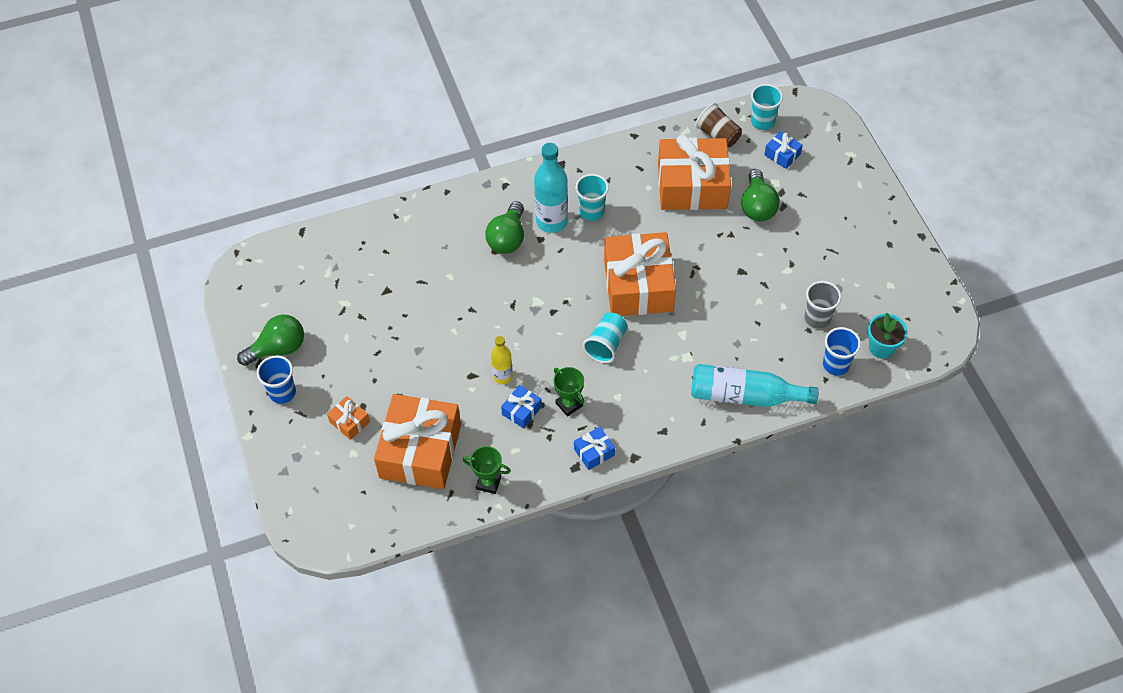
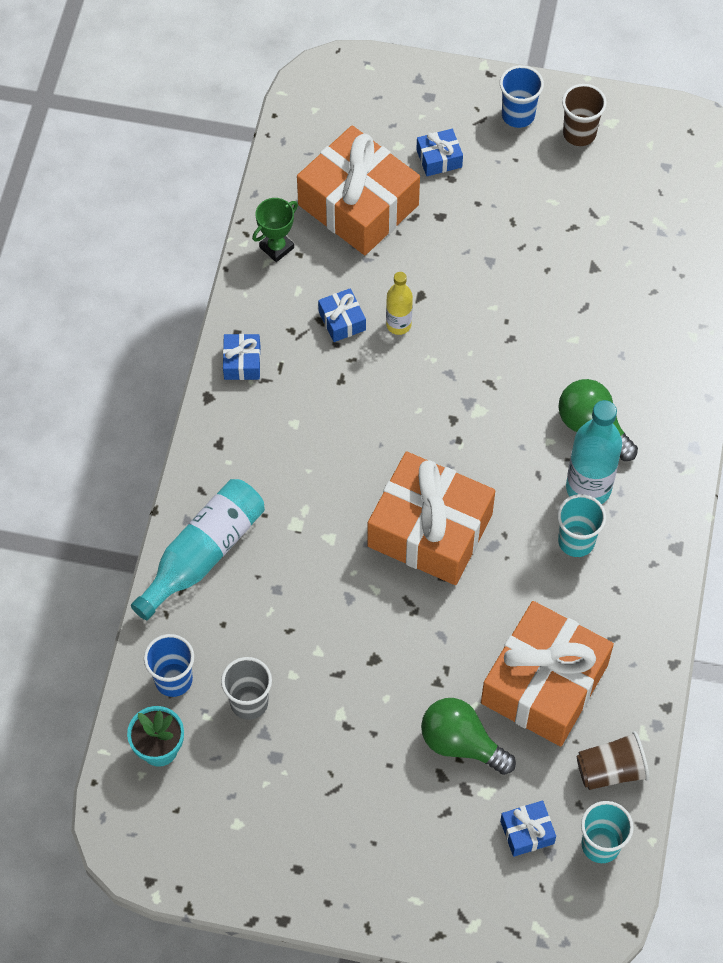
camera: 120 degrees right, 5 degrees up
(278, 349) = (579, 133): green light bulb -> brown cup
(349, 422) = (439, 158): orange gift -> blue gift
(569, 404) = (318, 370): green trophy -> none
(606, 344) = (370, 449): turquoise cup -> none

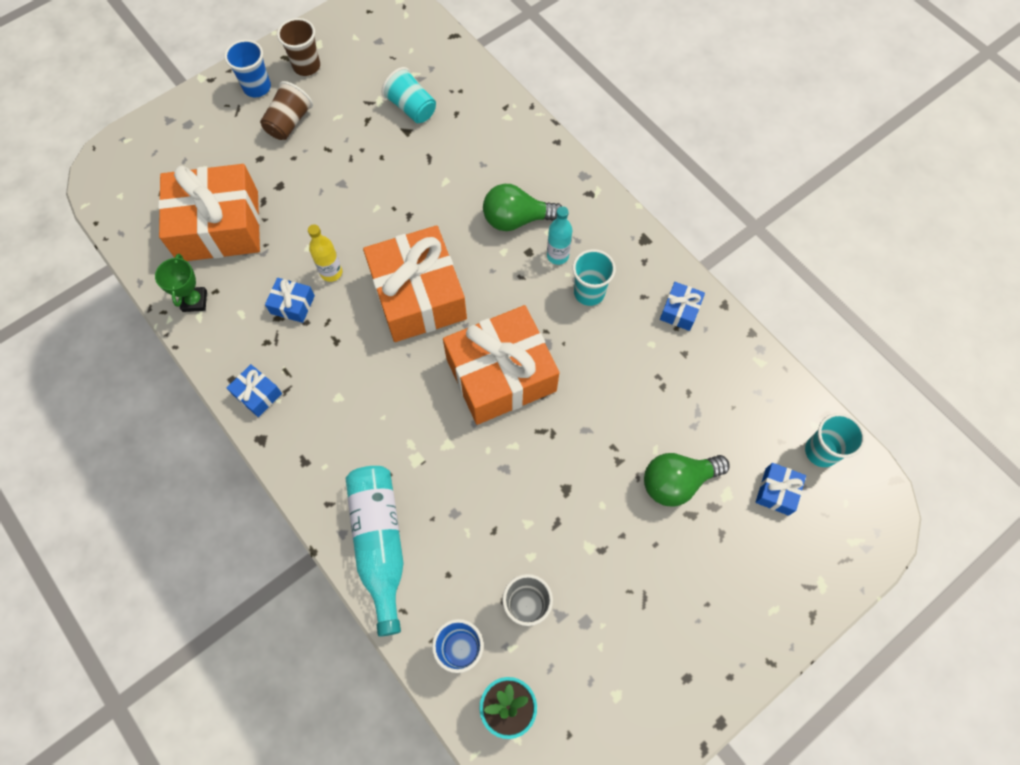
camera: 50 degrees left, 5 degrees up
(439, 158) = (238, 153): blue gift -> blue gift (680, 310)
(544, 684) = (676, 393): orange gift -> orange gift (418, 295)
(588, 488) = (557, 256): turquoise bottle -> turquoise bottle, size x0.57
(611, 770) = (771, 402): brown cup -> brown cup (289, 122)
(622, 251) = (411, 108): none -> turquoise cup

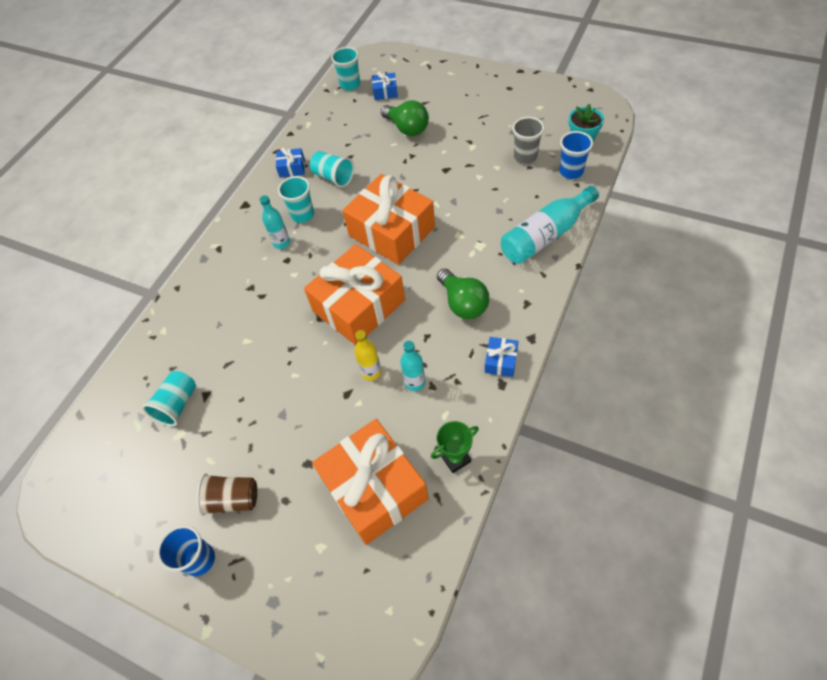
camera: 110 degrees left, 10 degrees down
(292, 304) = (415, 382): blue gift -> turquoise bottle
(306, 66) = (156, 526): brown cup -> none
(516, 219) = (261, 279): green light bulb -> green light bulb (463, 303)
(634, 350) = (333, 177): none -> turquoise cup

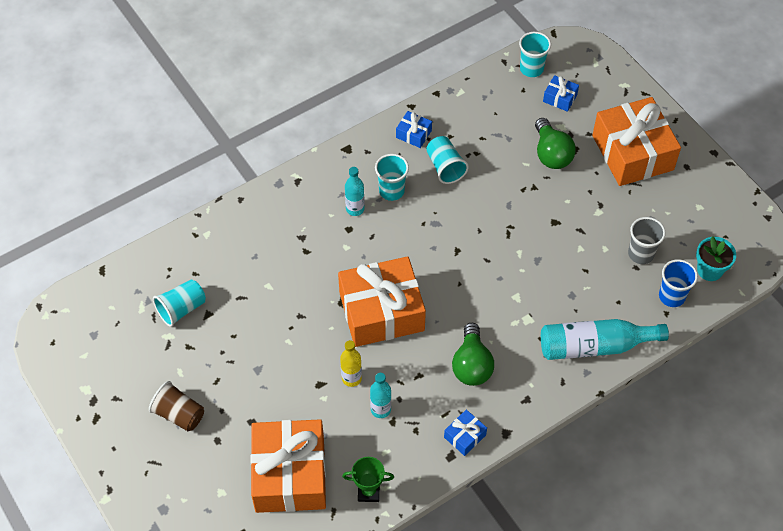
camera: 25 degrees right, 0 degrees up
(199, 559) = (129, 444): blue cup -> none
(392, 231) = (459, 256): orange gift -> orange gift (632, 152)

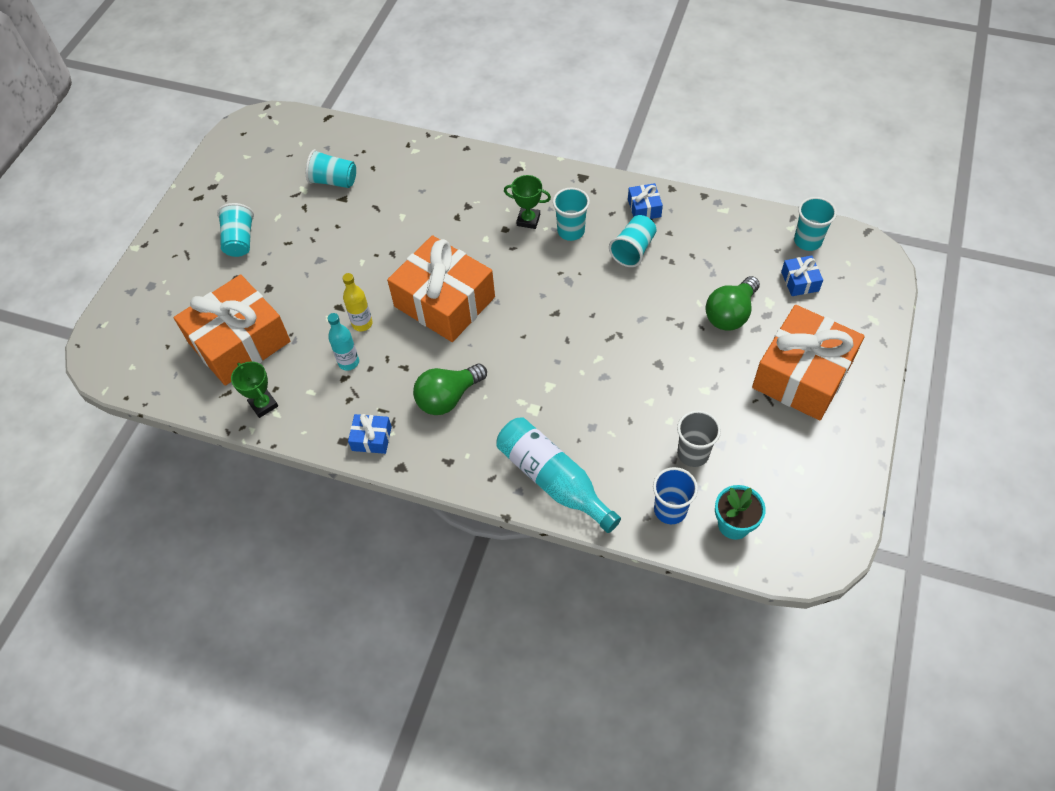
camera: 55 degrees right, 0 degrees up
(179, 414) = (240, 240): brown cup -> turquoise cup
(355, 209) = (528, 220): turquoise bottle -> green trophy

